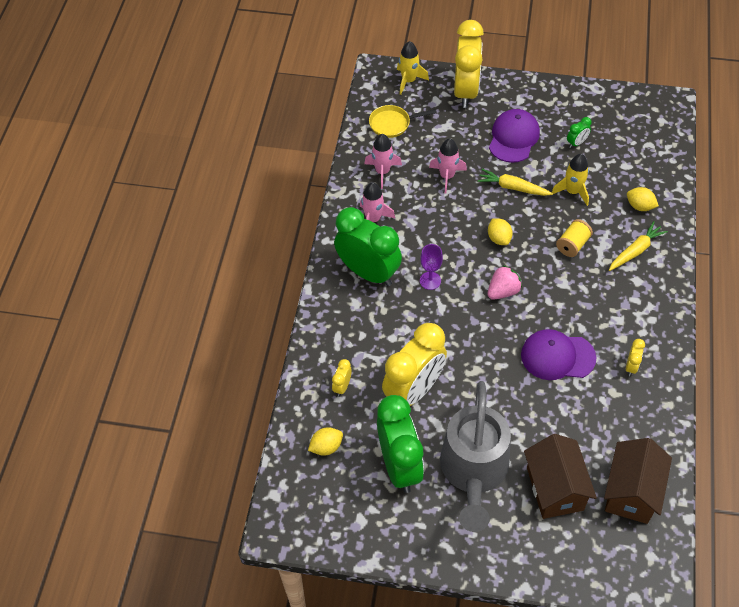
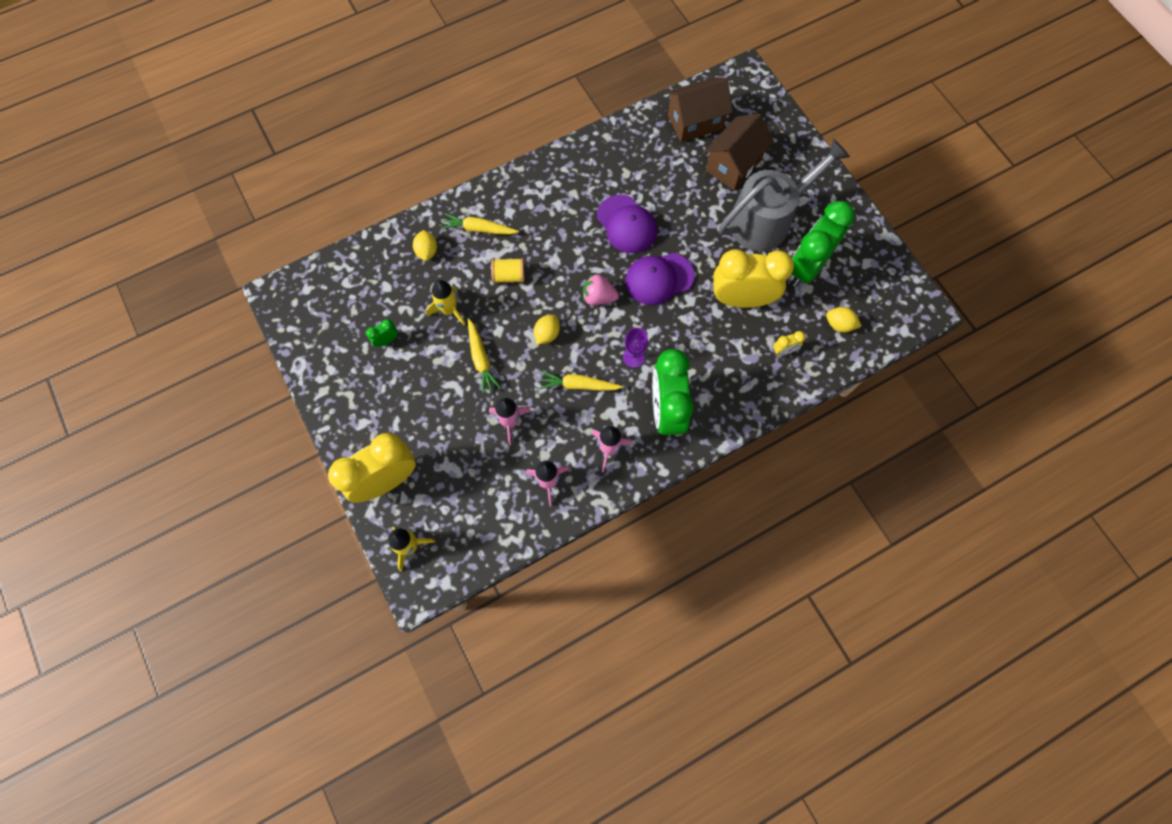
camera: 130 degrees left, 15 degrees up
(392, 124) = (481, 518): yellow pan -> none
(438, 232) = (579, 385): none -> yellow carrot
(513, 138) = (419, 397): purple cap -> purple cap (659, 278)
(576, 143) = (387, 340): green clock -> green clock turned 45 degrees counterclockwise
(631, 366) = (594, 174): yellow clock -> none

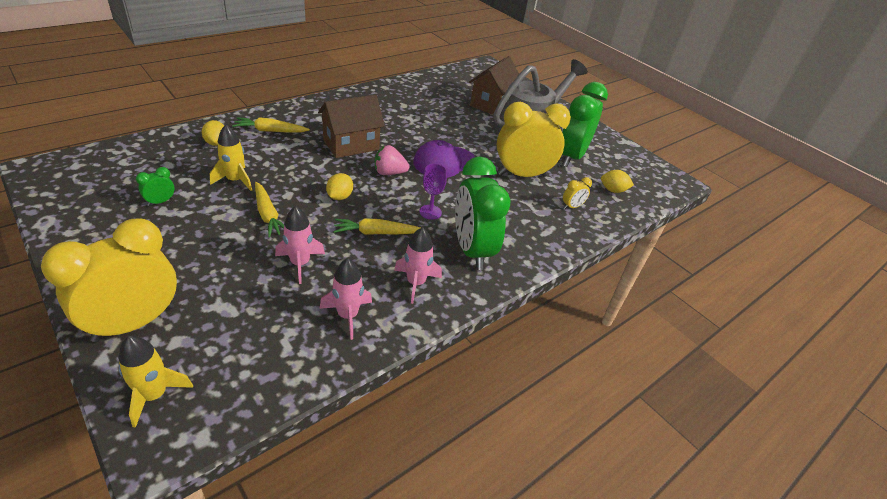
camera: 15 degrees left, 30 degrees down
(509, 276) = (300, 159): yellow spool -> none
(626, 224) = (409, 131): purple cap -> none
(695, 122) = (455, 83): brown house -> brown house (351, 145)

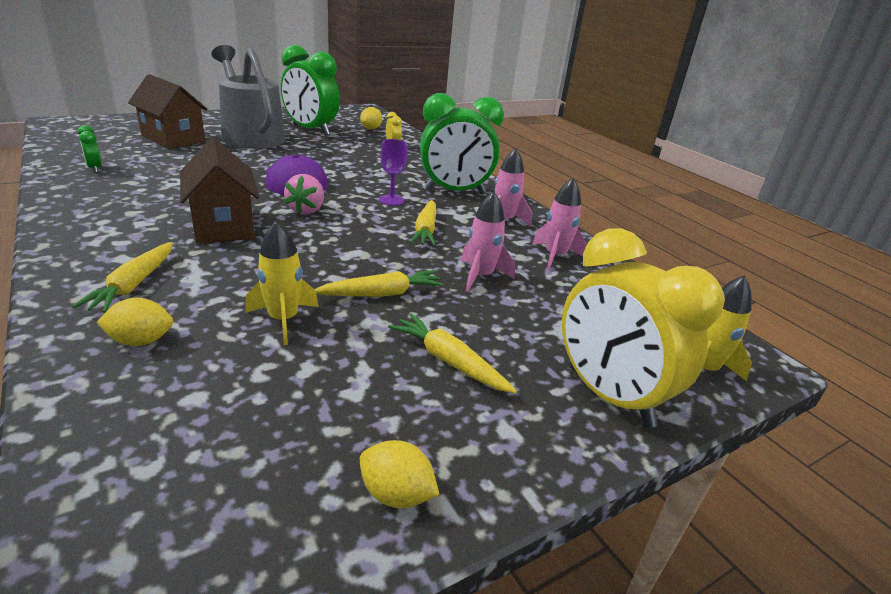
camera: 80 degrees left, 10 degrees down
(160, 202) = (326, 396): green clock -> green clock (95, 168)
(186, 246) = (449, 361): none -> yellow carrot
(339, 197) = (351, 244): yellow lemon -> yellow lemon (396, 494)
(522, 175) = (335, 153): yellow clock -> none

